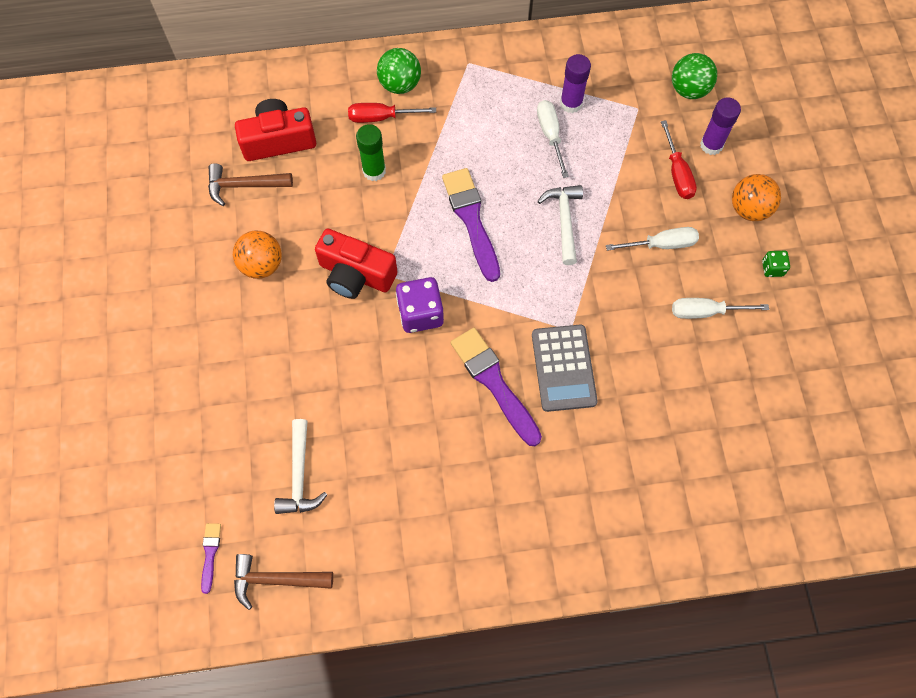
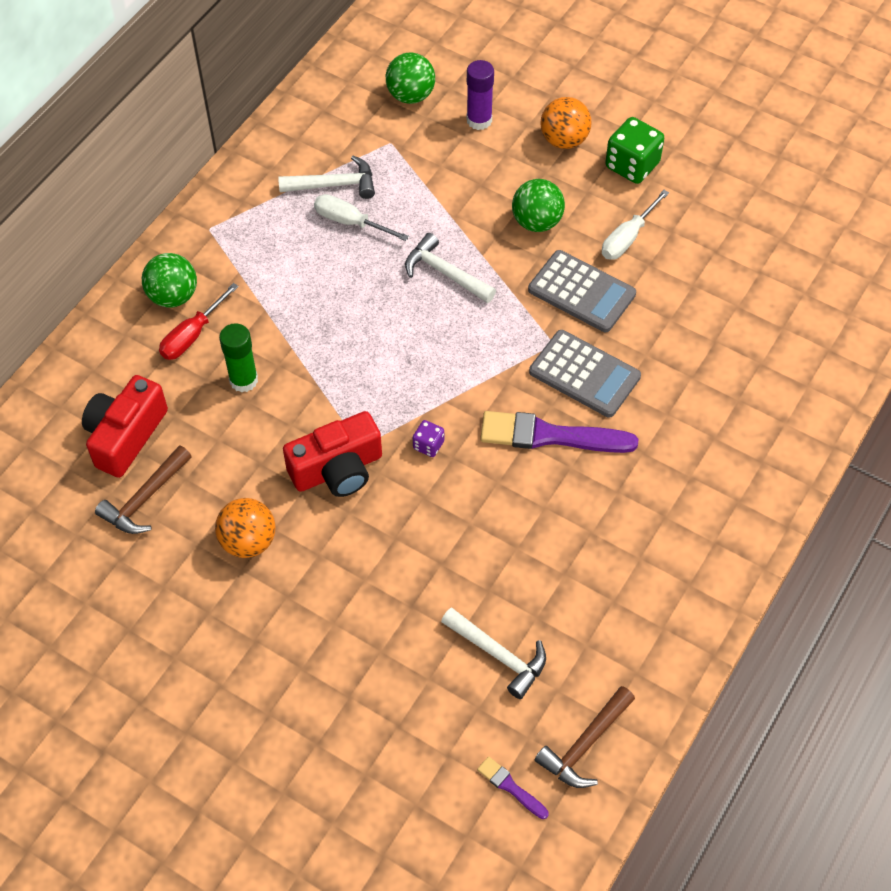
camera: 50 degrees left, 10 degrees down
(420, 313) = (428, 445): purple dice -> purple dice, size x0.52
(471, 220) = (373, 340): purple brush -> none
(571, 103) = (334, 185): purple glue stick -> white hammer
(630, 316) = (581, 292): none -> grey calculator
(661, 244) = (537, 222): white screwdriver -> green ball
(677, 173) = (481, 162): red screwdriver -> none
(772, 268) = (632, 165): green dice -> green dice, size x1.93

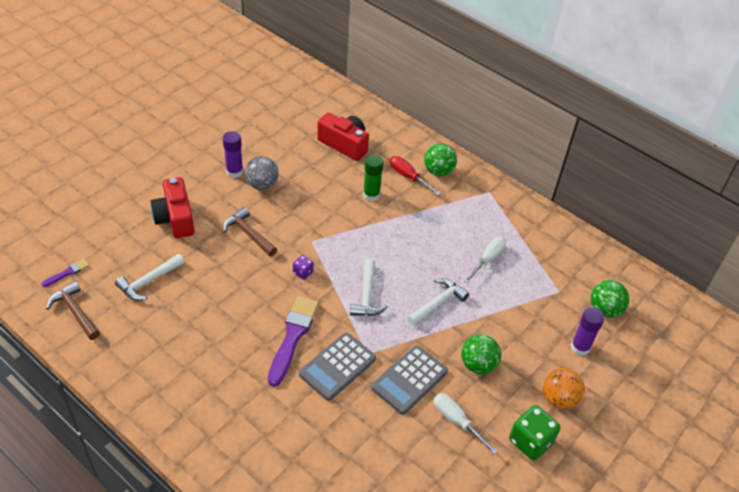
camera: 95 degrees right, 10 degrees down
(144, 499) = (302, 148): brown hammer -> brown hammer (248, 233)
(222, 592) = (234, 172): none -> purple glue stick
(248, 541) = (262, 185): orange ball -> grey ball
(334, 185) = (521, 256): white hammer -> white hammer (367, 296)
(337, 469) = (297, 228): red camera -> red camera (175, 218)

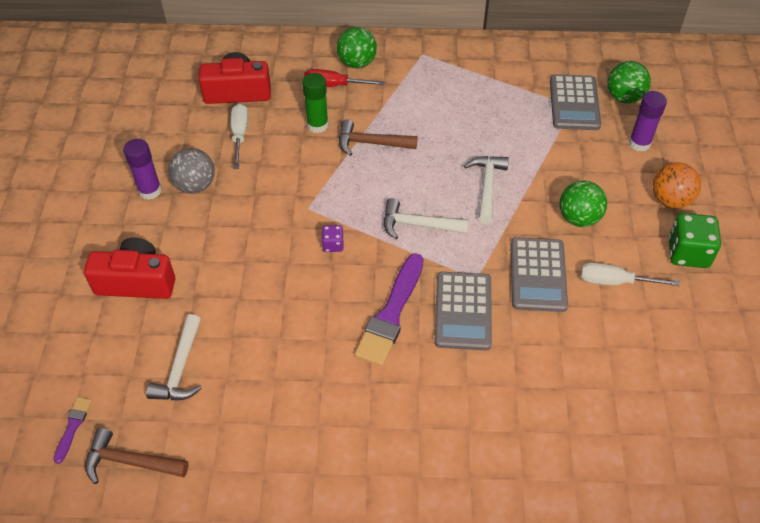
camera: 35 degrees left, 5 degrees up
(175, 218) = (136, 282): red camera -> red camera turned 150 degrees clockwise
(248, 233) = (235, 244): brown hammer -> brown hammer (371, 143)
(293, 336) = (391, 314): purple brush -> purple brush turned 135 degrees counterclockwise
(367, 296) = (417, 225): white hammer -> white hammer turned 135 degrees clockwise
(487, 259) = (486, 117): white screwdriver -> white screwdriver (239, 135)
(562, 290) = (574, 103): none -> grey calculator

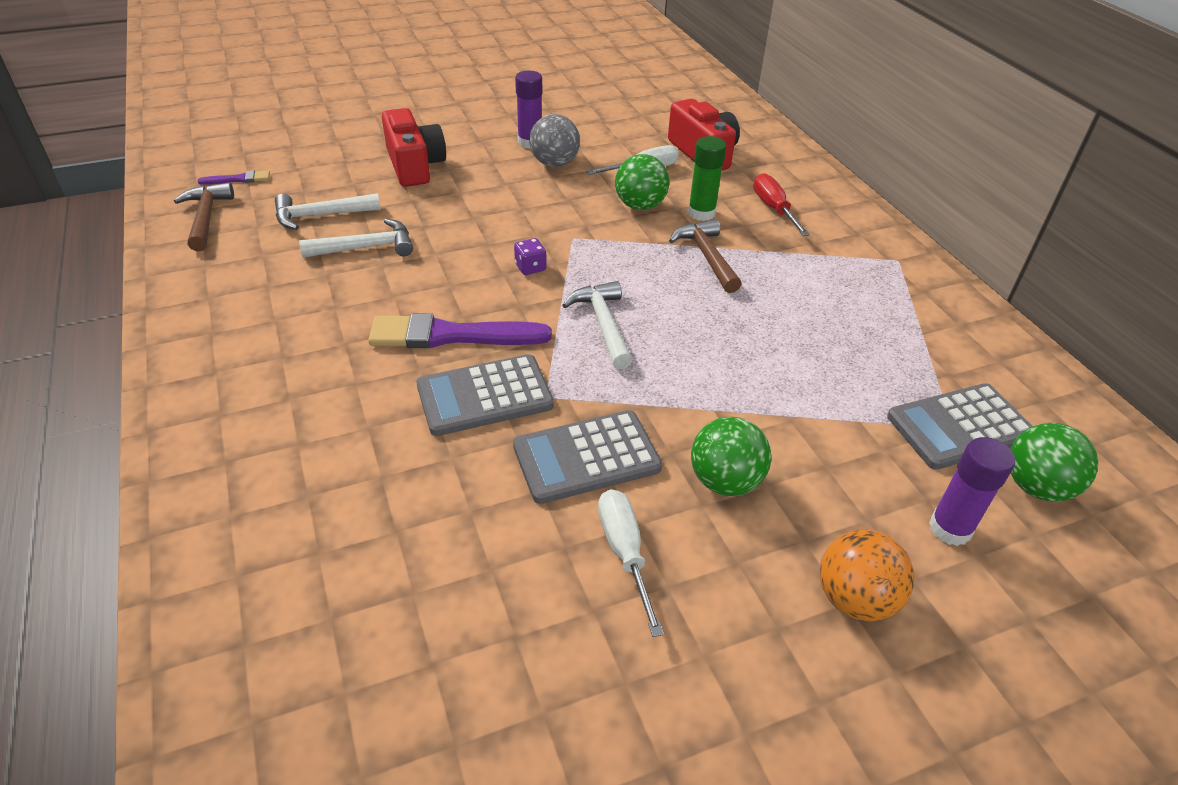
camera: 65 degrees right, 10 degrees down
(357, 63) = (827, 215): green ball -> green ball (640, 206)
(487, 186) = (713, 370): white hammer -> white hammer (367, 247)
(688, 253) = (749, 649): green dice -> none

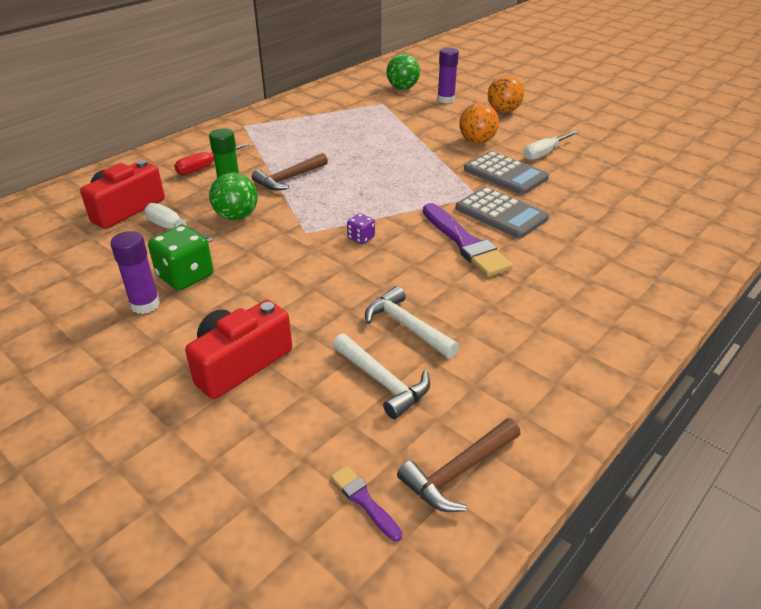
camera: 115 degrees left, 5 degrees down
(554, 163) = (185, 276): grey ball -> green dice
(603, 324) = (396, 195): white hammer -> none
(725, 481) = (477, 141): green ball -> orange ball
(960, 427) = (381, 102): grey calculator -> none

